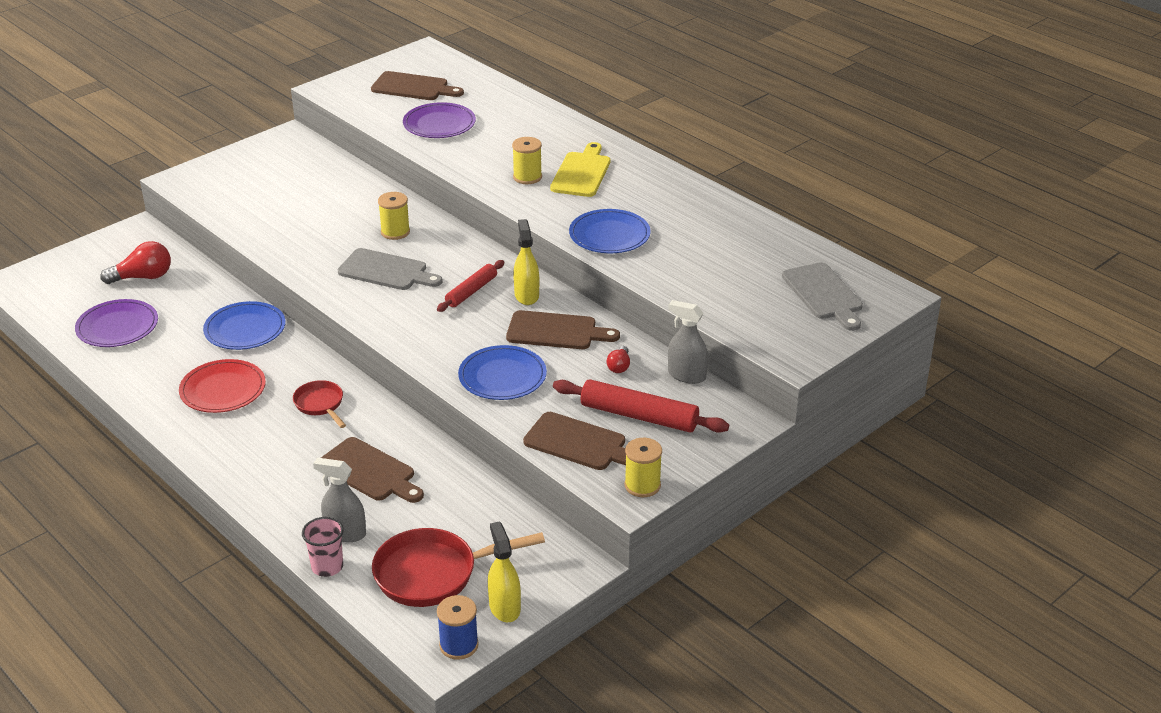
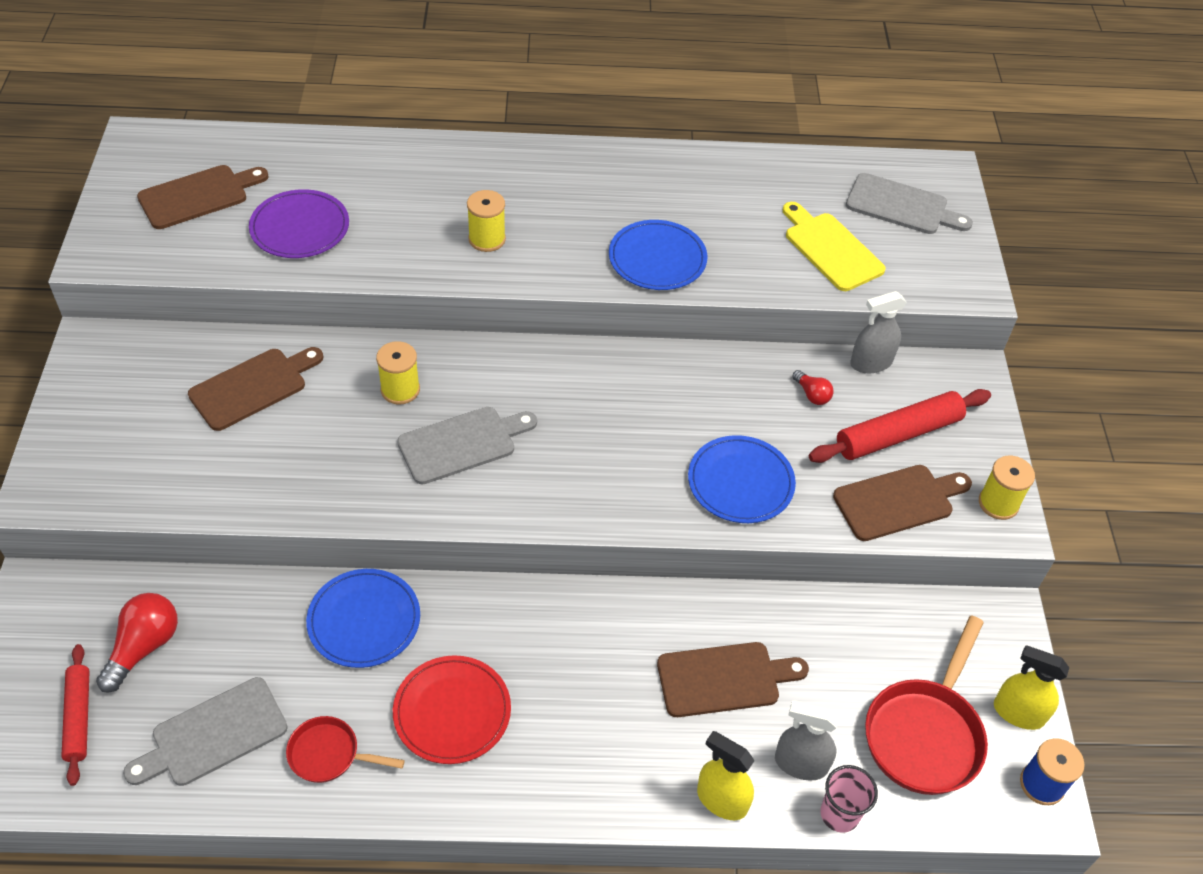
camera: 50 degrees left, 15 degrees up
(117, 327) = (213, 734): purple plate -> grey cutting board
(320, 405) = (572, 645): red pan -> red pan (329, 754)
(345, 533) = (800, 764): grey spray bottle -> grey spray bottle turned 45 degrees clockwise
(471, 291) = (576, 407): red rolling pin -> red rolling pin (78, 717)
(526, 295) = (630, 375): yellow spray bottle -> yellow spray bottle (721, 800)
(556, 331) = (711, 396): brown cutting board -> brown cutting board (253, 387)
(582, 173) = (528, 201): yellow cutting board -> yellow cutting board (830, 249)

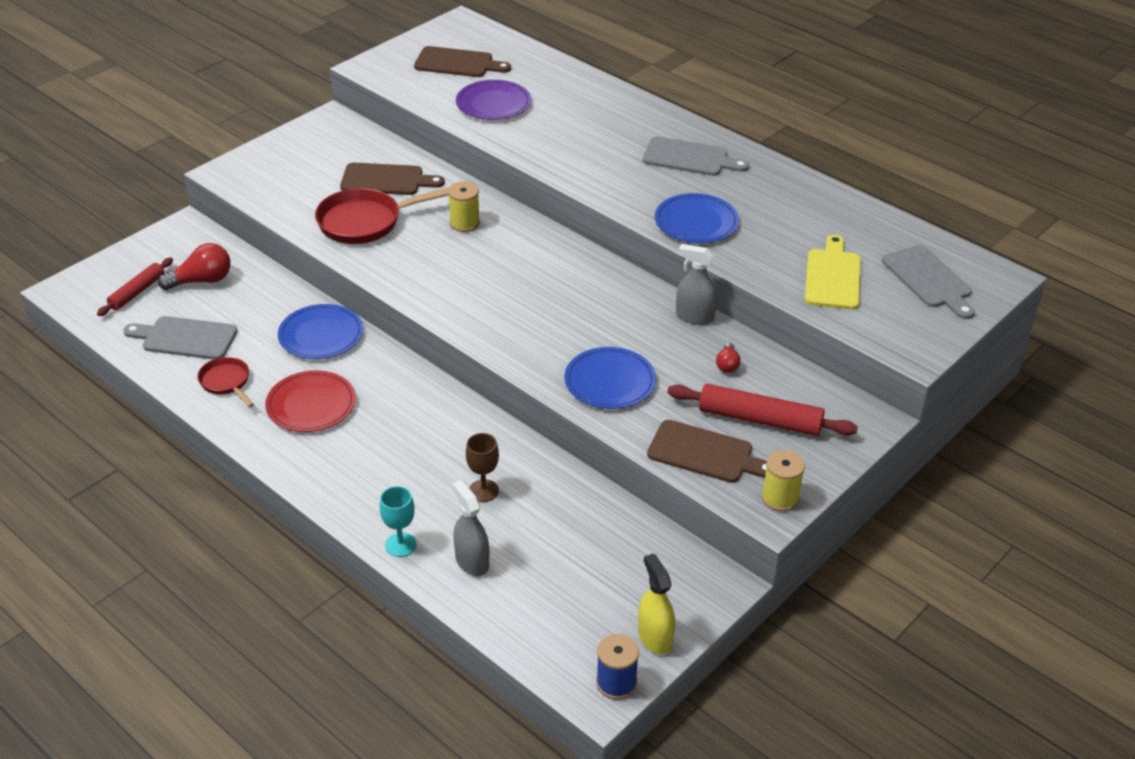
camera: 45 degrees right, 10 degrees down
(462, 444) = (464, 267): grey cutting board -> grey cutting board (689, 158)
(487, 239) = (597, 160): yellow spool -> none
(721, 800) = (400, 545): yellow spray bottle -> turquoise goblet
(724, 679) = (483, 491): brown cutting board -> brown goblet
(839, 814) = (461, 601): pink cup -> none
(871, 363) = (798, 371): grey spray bottle -> grey spray bottle (694, 316)
(925, 734) = (573, 603): red pan -> red pan (366, 222)

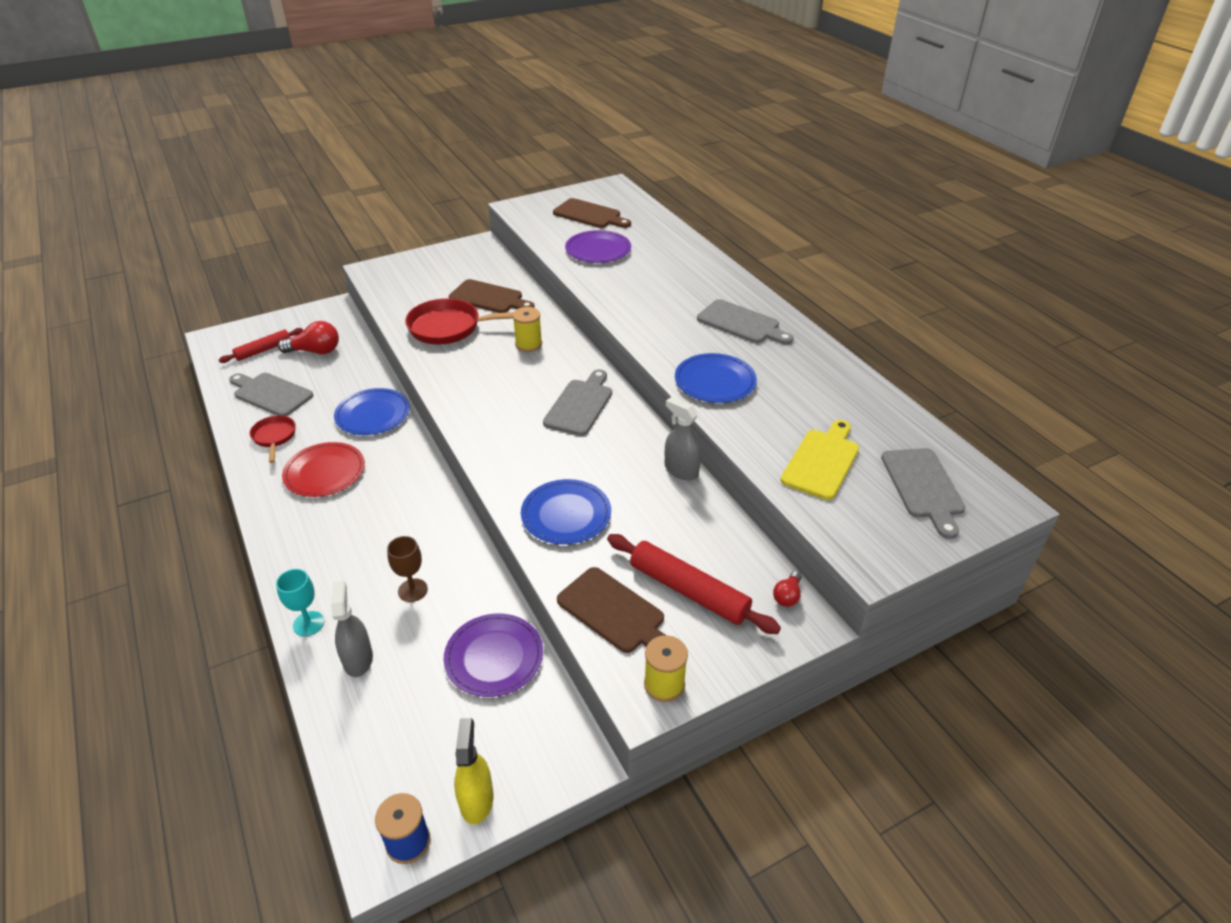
camera: 20 degrees right, 0 degrees up
(559, 275) = (580, 405): none -> grey cutting board
(599, 526) = (494, 657): none -> purple plate
(727, 365) = (687, 525): red light bulb -> red light bulb (787, 596)

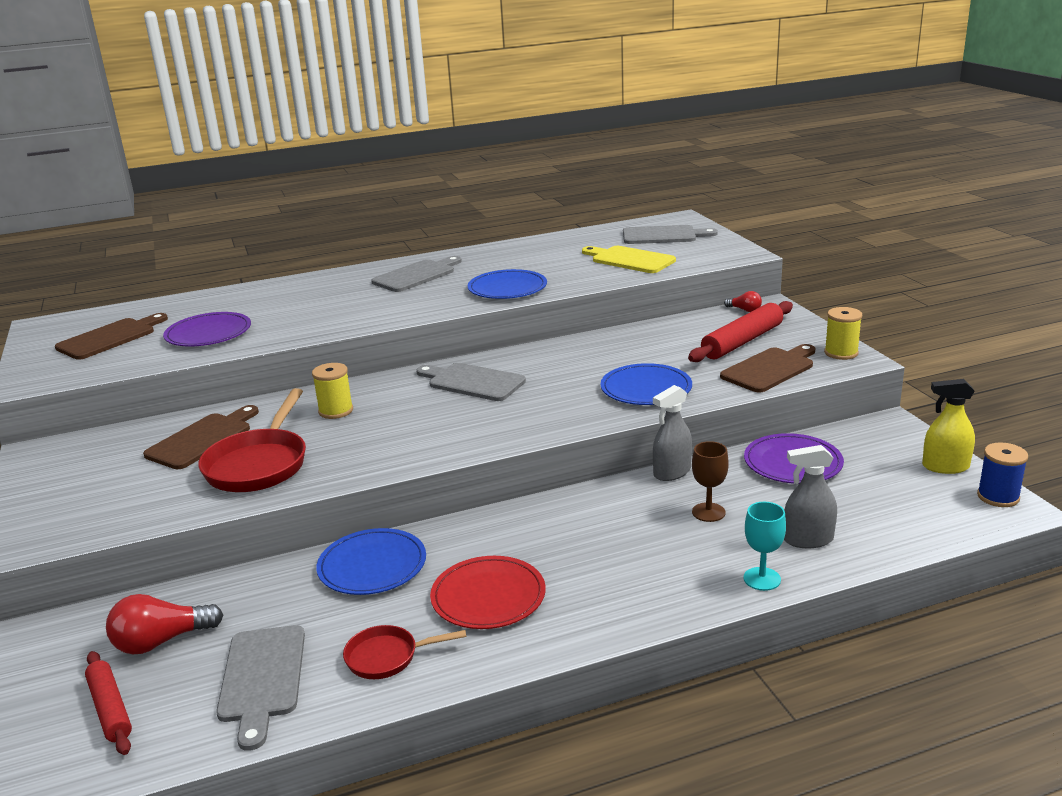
camera: 80 degrees left, 15 degrees down
(270, 394) = (262, 678): grey cutting board -> grey cutting board turned 45 degrees counterclockwise
(315, 351) = (161, 641): red light bulb -> red light bulb turned 120 degrees counterclockwise
(681, 470) = (591, 339): grey spray bottle -> grey spray bottle (672, 472)

